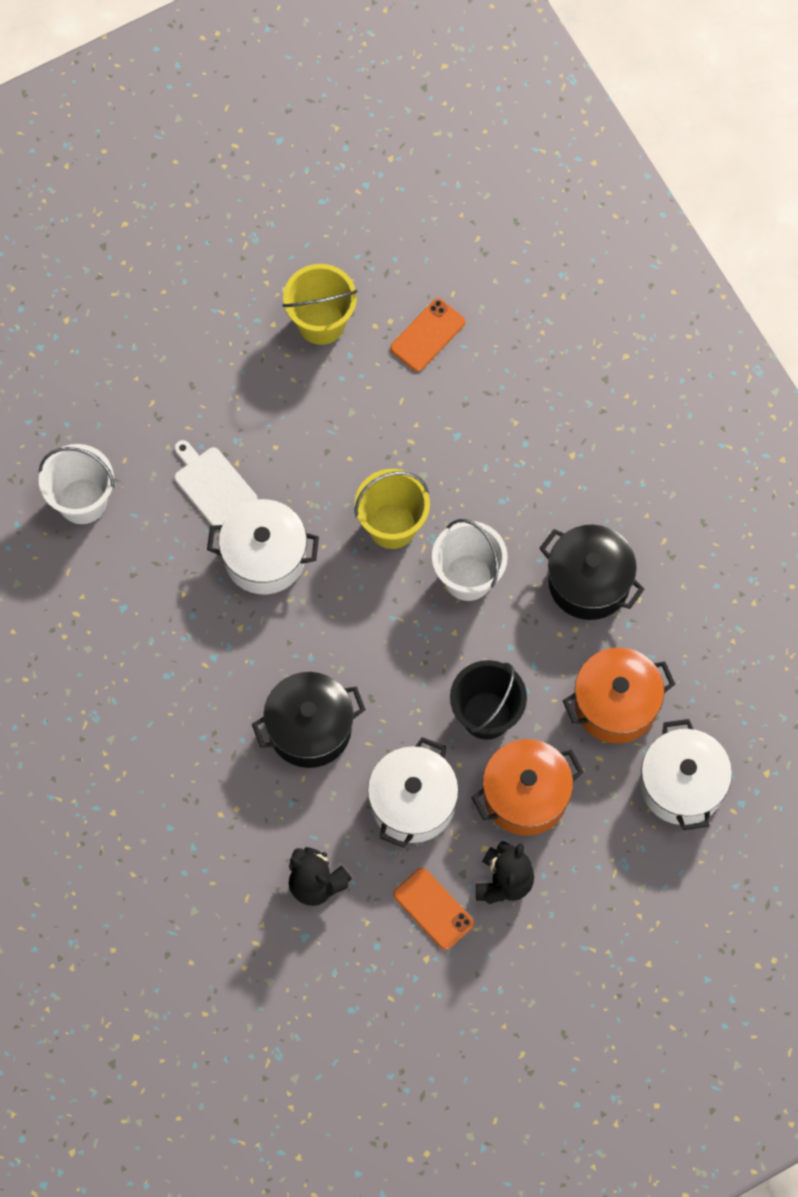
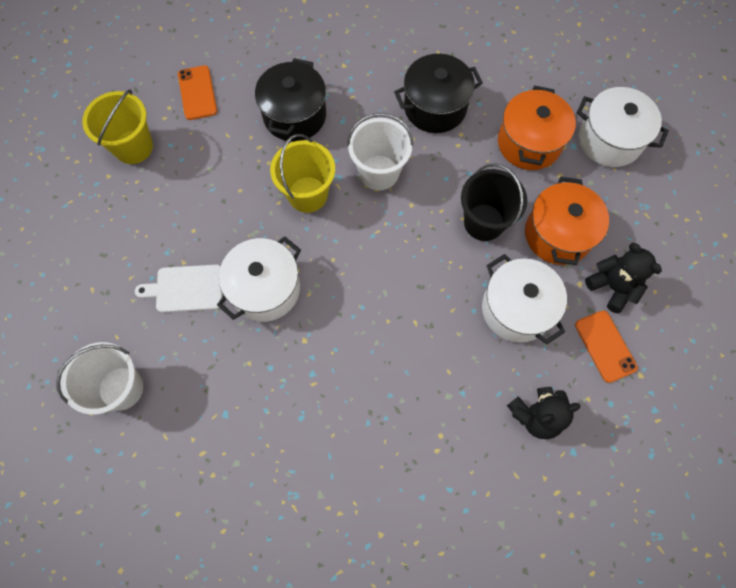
camera: 55 degrees left, 0 degrees up
(309, 728) = (414, 342): black pot -> black pot (294, 115)
(433, 909) = (605, 346): orange phone -> orange phone turned 75 degrees clockwise

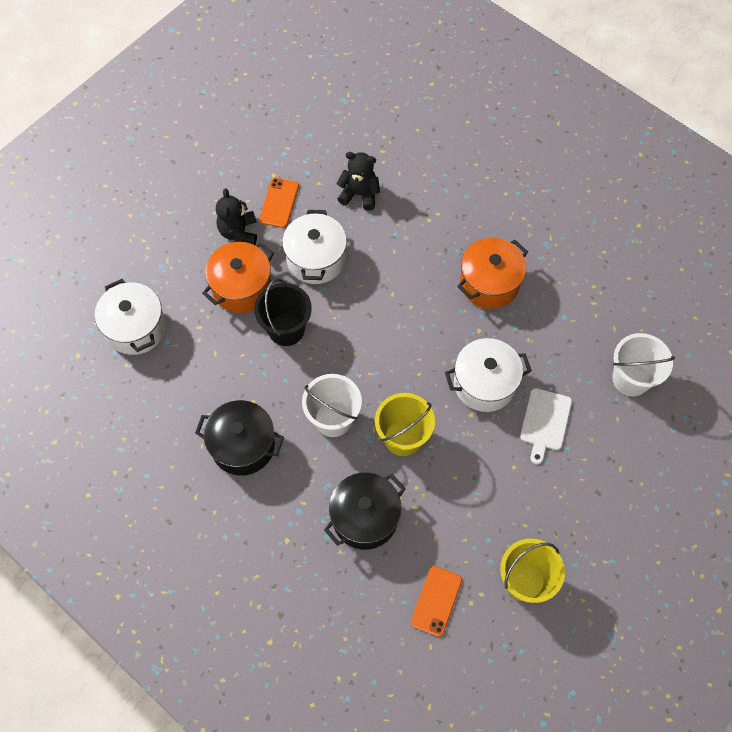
camera: 145 degrees left, 5 degrees down
(186, 288) = (545, 422): white cutting board -> white cutting board turned 75 degrees clockwise
(529, 143) = (197, 366): orange pot -> orange pot (489, 283)

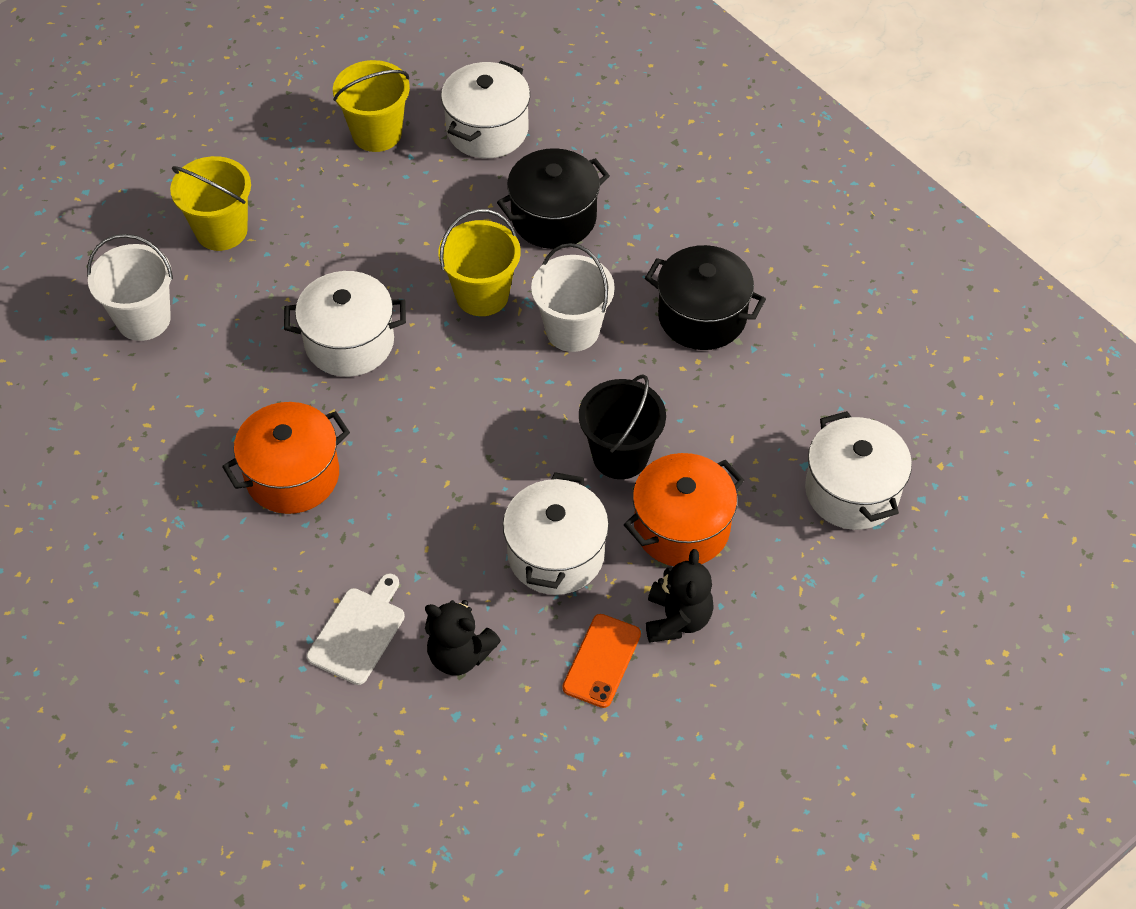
camera: 170 degrees left, 10 degrees down
(436, 601) = (487, 130): orange phone -> white pot
(545, 422) = (284, 286): white cutting board -> white cutting board (358, 632)
(608, 463) = (221, 231): none -> yellow bucket

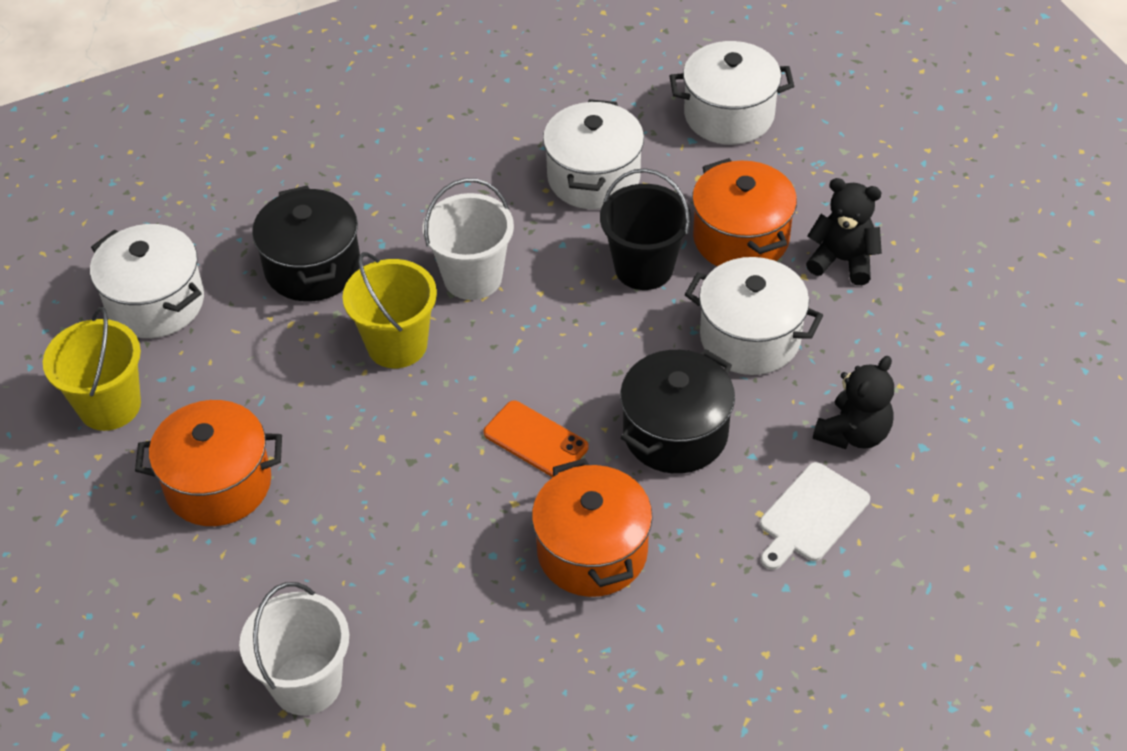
camera: 75 degrees left, 5 degrees down
(221, 231) = (195, 583): yellow bucket -> none
(315, 219) = (218, 484): none -> orange pot
(349, 342) = (420, 474): white pot -> white pot (594, 178)
(358, 632) = (811, 515): white cutting board -> white cutting board turned 90 degrees counterclockwise
(601, 661) = (879, 324): orange phone -> orange phone (535, 440)
(702, 316) = (491, 176): black pot -> black pot (675, 433)

